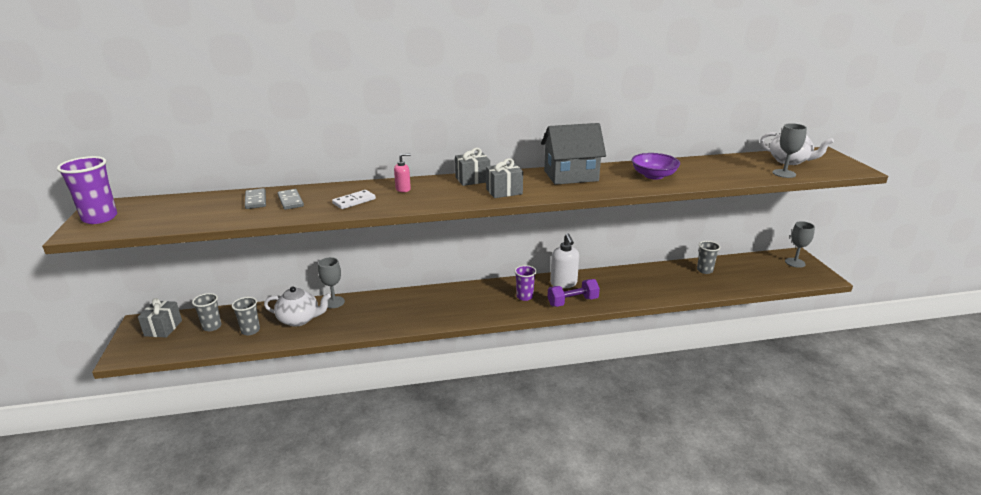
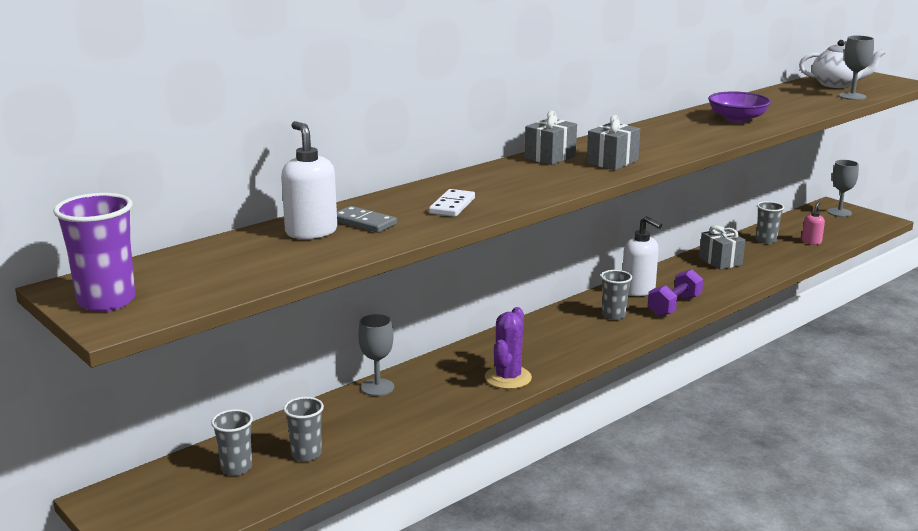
camera: 30 degrees left, 5 degrees down
(163, 328) = (156, 494): grey gift -> grey gift (720, 261)
(255, 200) = (311, 232): grey domino -> white soap dispenser
(299, 319) = (359, 420): white teapot -> none
(403, 189) = (487, 182): pink soap dispenser -> pink soap dispenser (811, 242)
(407, 319) = (508, 378): none -> purple cactus
(524, 296) = (613, 315): purple cup -> grey cup
(571, 176) = (653, 134): grey house -> none

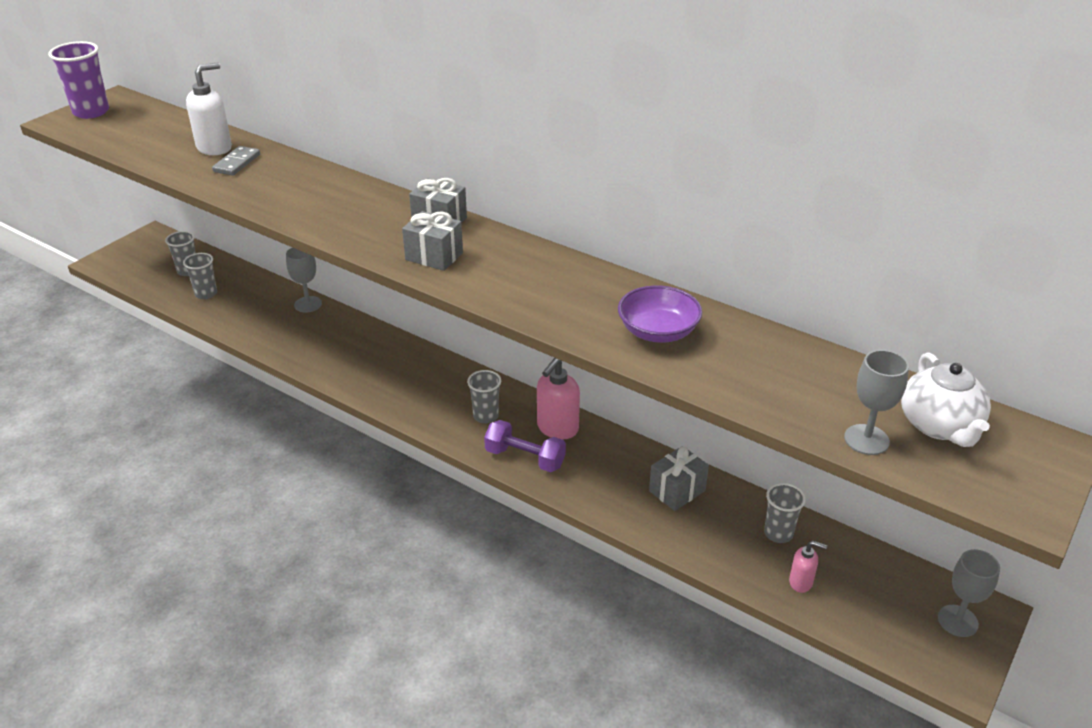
camera: 75 degrees right, 15 degrees up
(452, 206) = (281, 192): white domino -> none
(508, 378) = (335, 366): purple cactus -> none
(638, 290) = (557, 428): white soap dispenser -> pink soap dispenser

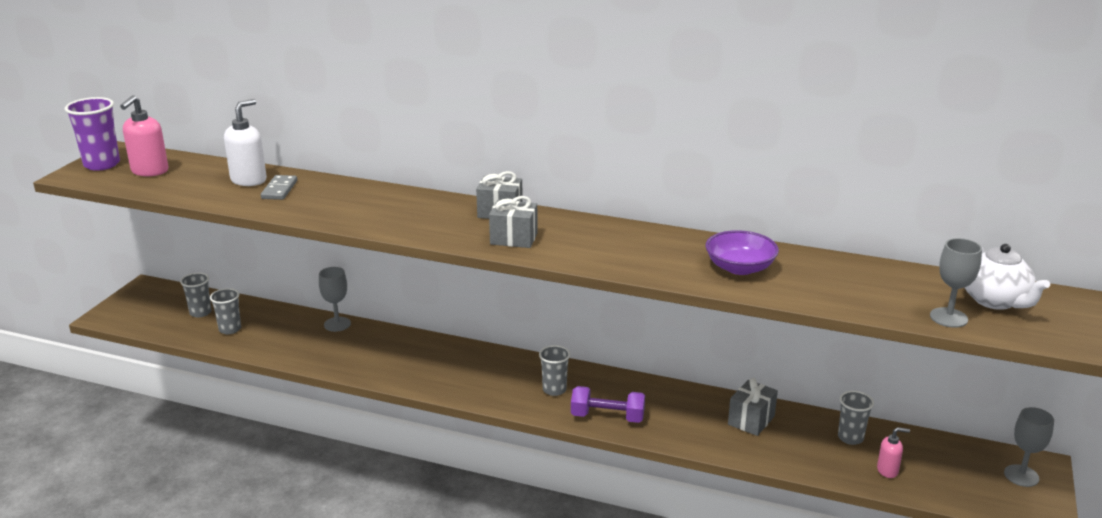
camera: 15 degrees left, 10 degrees down
(557, 428) = (623, 389): pink soap dispenser -> pink soap dispenser (149, 171)

